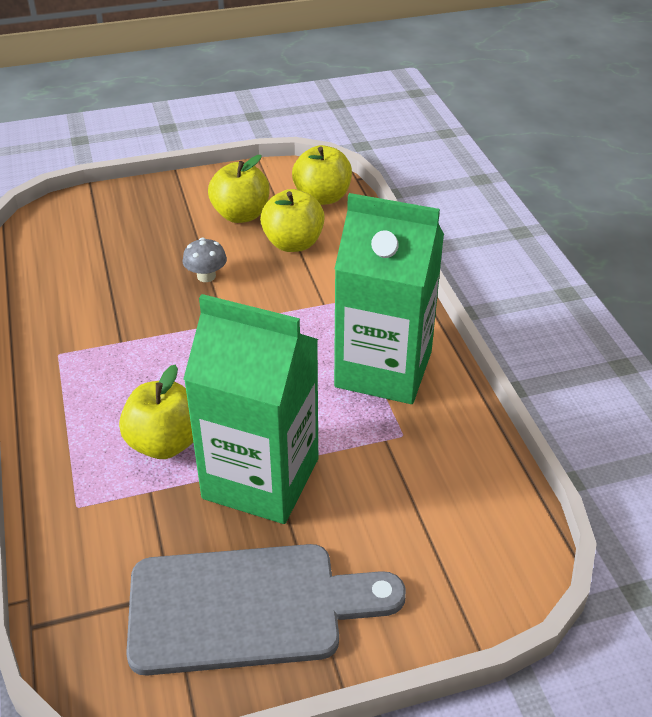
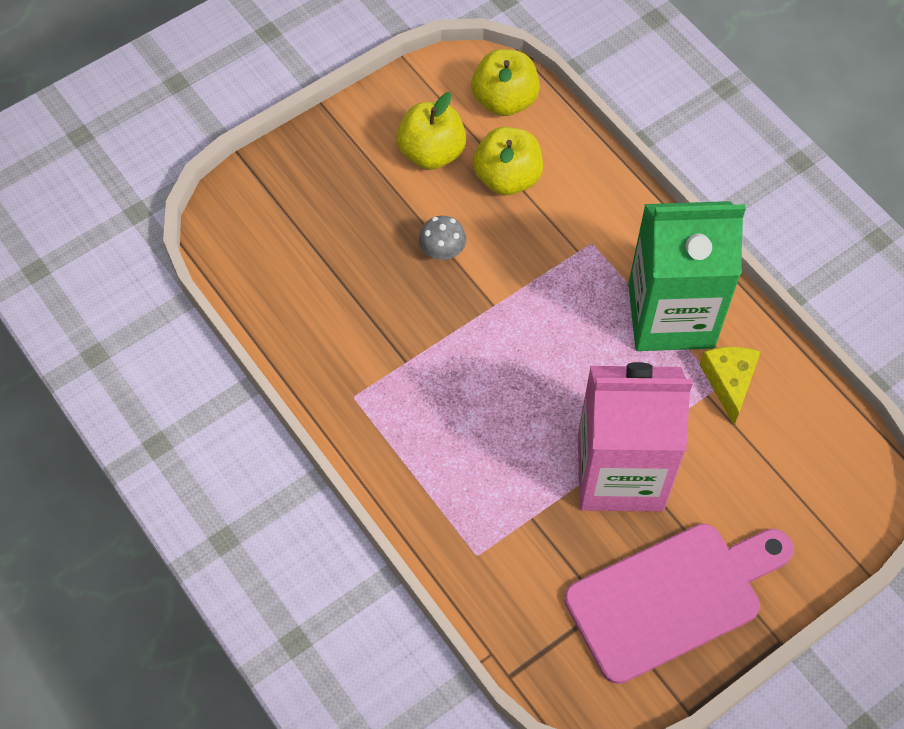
camera: 20 degrees left, 20 degrees up
(165, 443) = (516, 464): yellow apple -> none
(248, 607) = (672, 597): grey cutting board -> pink cutting board
(261, 478) = (620, 472): green carton -> pink carton
(413, 435) = (729, 382): none -> yellow cheese

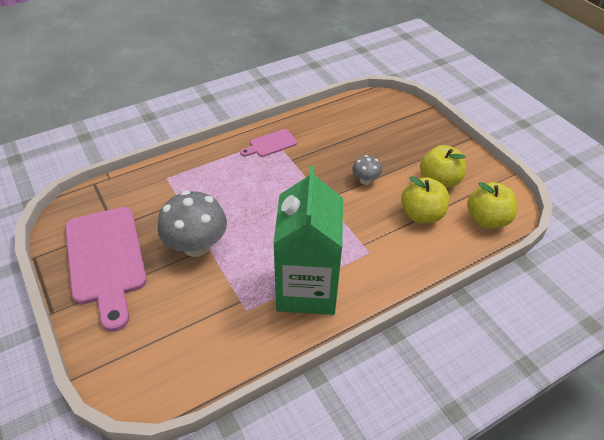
camera: 95 degrees right, 15 degrees down
(368, 399) = (270, 144): none -> pink cutting board
(620, 472) = (196, 245): pink carton -> grey mushroom
(729, 382) = (247, 316): yellow cheese -> none

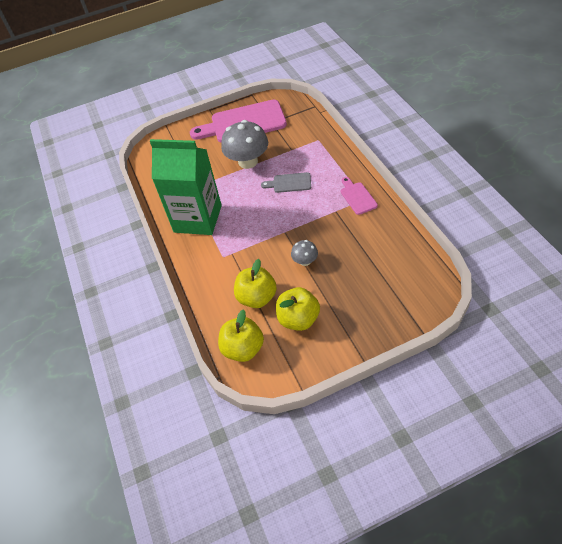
camera: 105 degrees right, 5 degrees up
(244, 199) = (289, 183): none -> grey cutting board

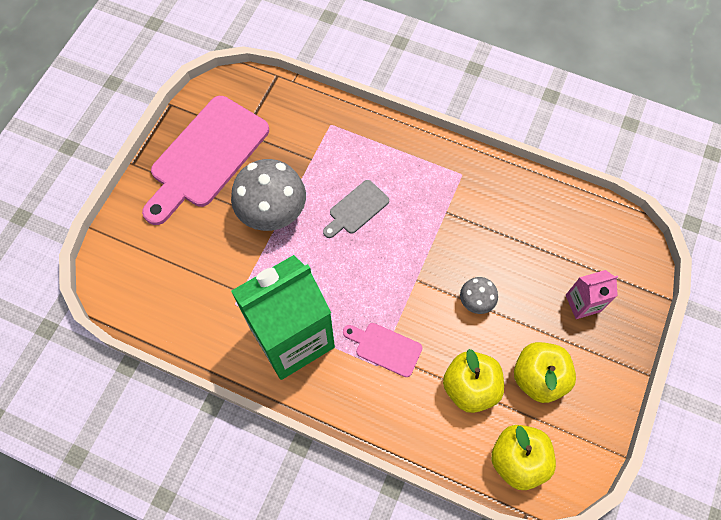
camera: 50 degrees left, 15 degrees up
(357, 197) = (452, 177): pink cutting board -> pink cutting board (385, 348)
(366, 301) = (582, 303): none -> pink carton

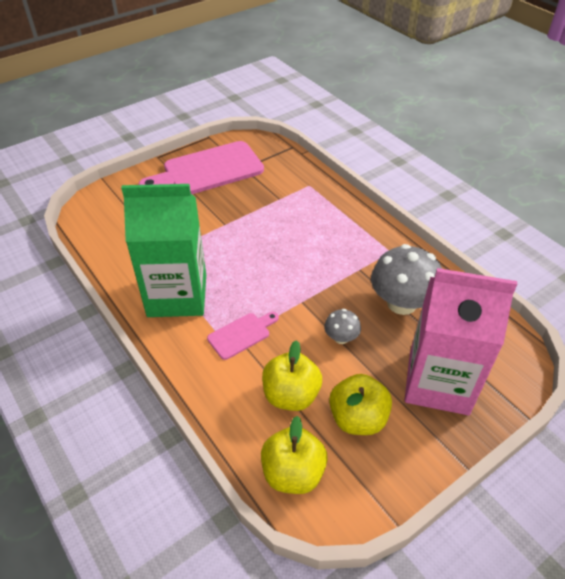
camera: 30 degrees right, 20 degrees down
(272, 212) = (226, 217): grey mushroom -> grey mushroom (402, 303)
(356, 209) = (289, 239): grey cutting board -> none
(385, 348) = (241, 334): pink cutting board -> pink cutting board turned 90 degrees clockwise
(582, 303) = (438, 382): pink carton -> pink carton, size x2.26

